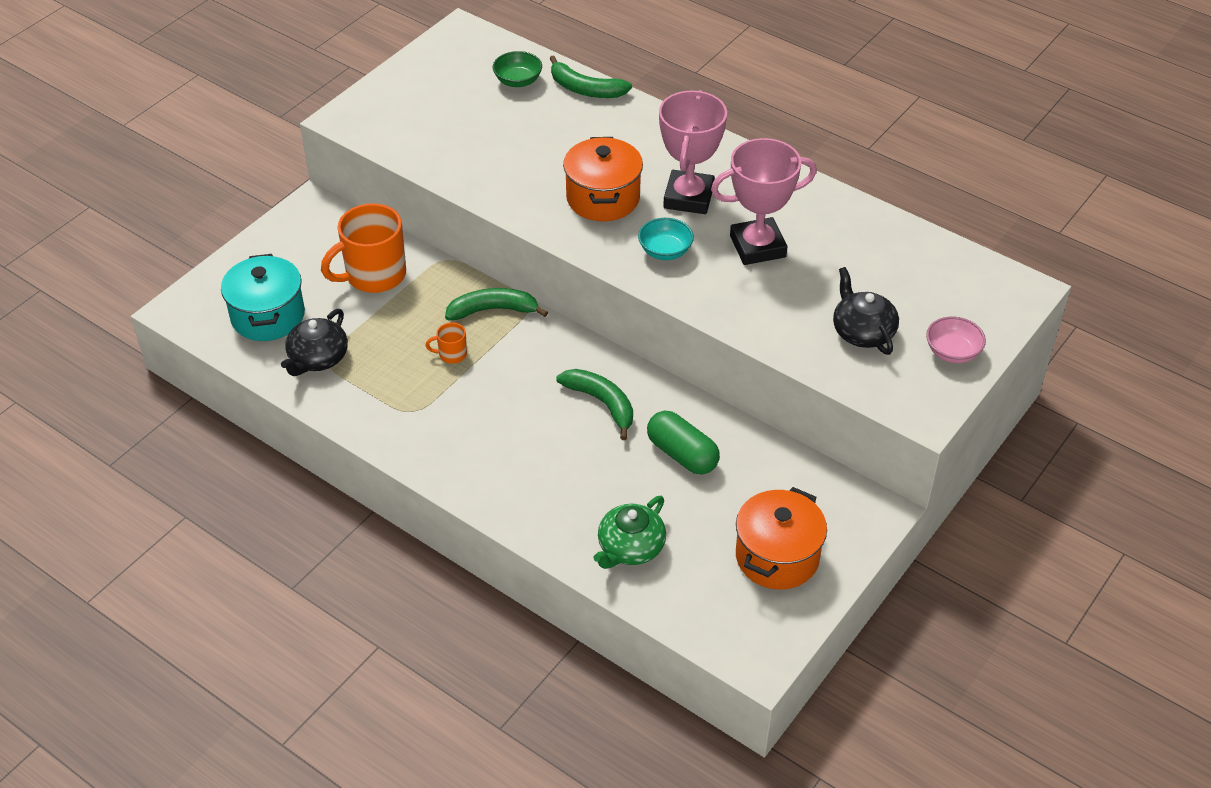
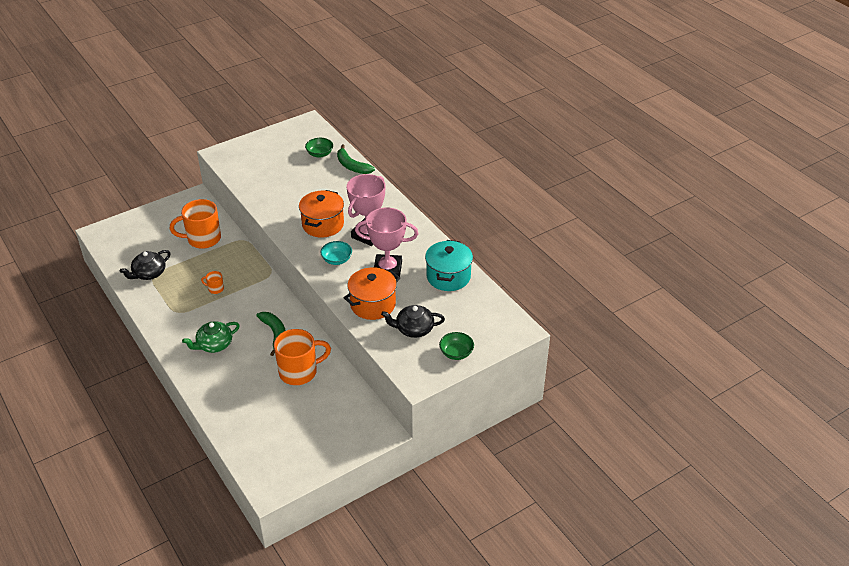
camera: 20 degrees right, 5 degrees down
(268, 316) = (138, 246): turquoise pot -> turquoise pot (448, 277)
(493, 310) = (250, 272): green banana -> none
(630, 547) = (241, 412): green teapot -> green teapot (214, 345)
(682, 454) = (299, 372): green capsule -> orange mug
(777, 557) = (314, 439): orange pot -> orange pot (373, 304)
(862, 332) = (414, 329): black teapot -> black teapot turned 90 degrees counterclockwise
(952, 352) = (456, 353): pink bowl -> green bowl

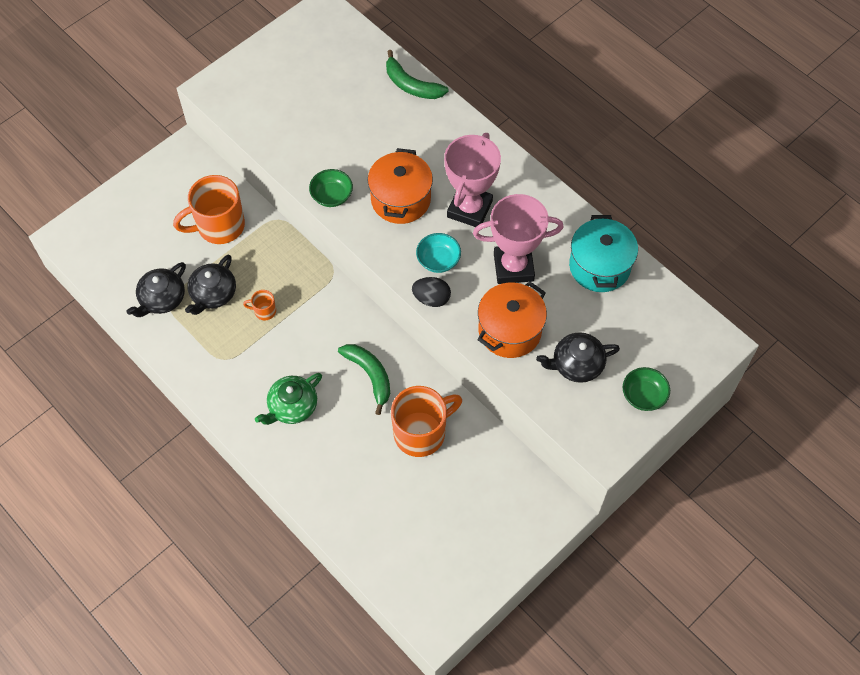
camera: 10 degrees left, 20 degrees up
(184, 275) = (213, 294): none -> black teapot
(320, 154) = (358, 69): green bowl -> green bowl (332, 196)
(324, 280) = (431, 298): none -> black egg

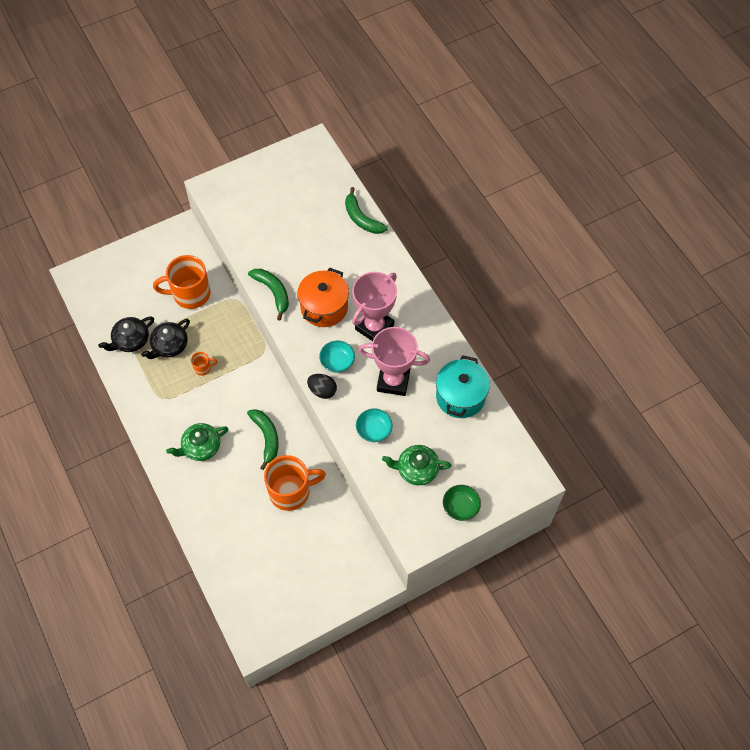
camera: 15 degrees right, 0 degrees up
(264, 311) = (203, 368): orange mug -> orange mug turned 150 degrees clockwise
(332, 196) = (273, 292): green bowl -> green banana
(509, 331) = (374, 430): orange pot -> turquoise bowl
(576, 364) = (416, 469): black teapot -> green teapot

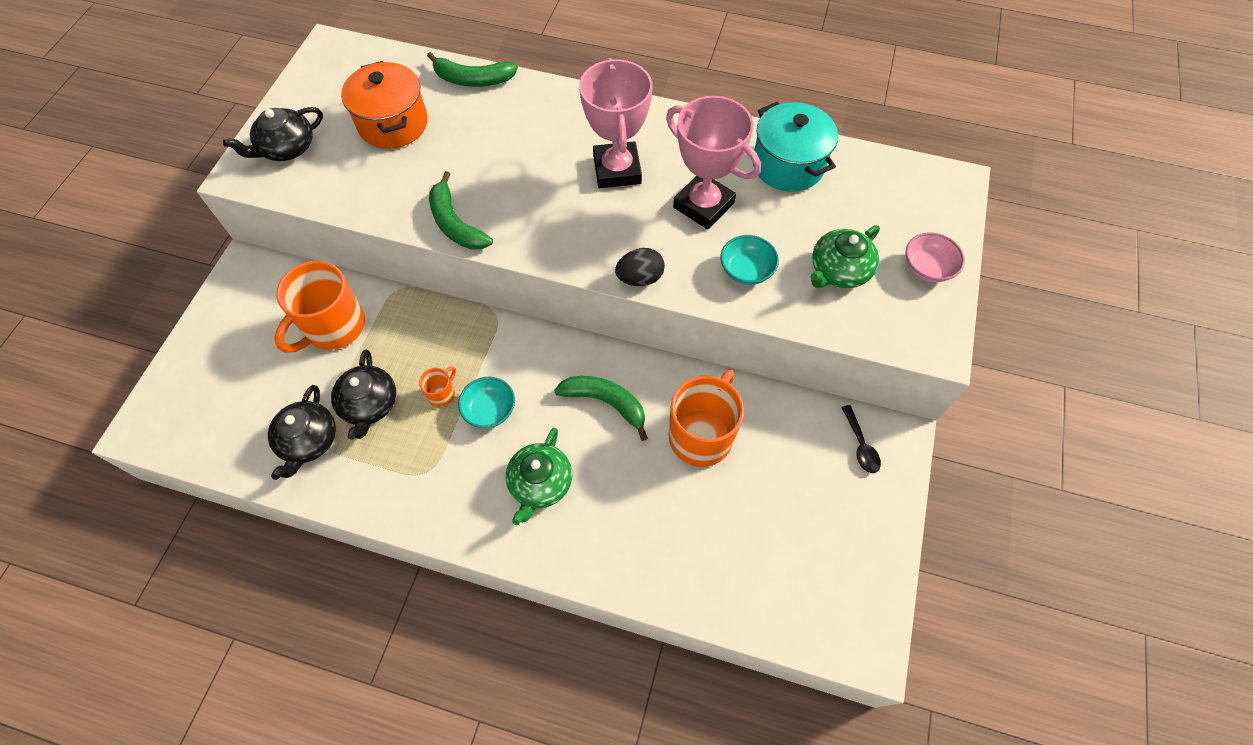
camera: 45 degrees left, 0 degrees up
(241, 189) = (287, 148): none -> black teapot
(273, 292) = (456, 223): green banana -> green banana turned 135 degrees counterclockwise
(324, 307) = (536, 193): orange pot -> orange pot (393, 124)
(337, 362) = (619, 235): turquoise bowl -> turquoise bowl (490, 410)
(356, 565) = (860, 445): none -> black spoon
(393, 381) = (703, 205): pink trophy -> pink trophy turned 75 degrees clockwise
(460, 507) = (927, 268): green bowl -> pink bowl

